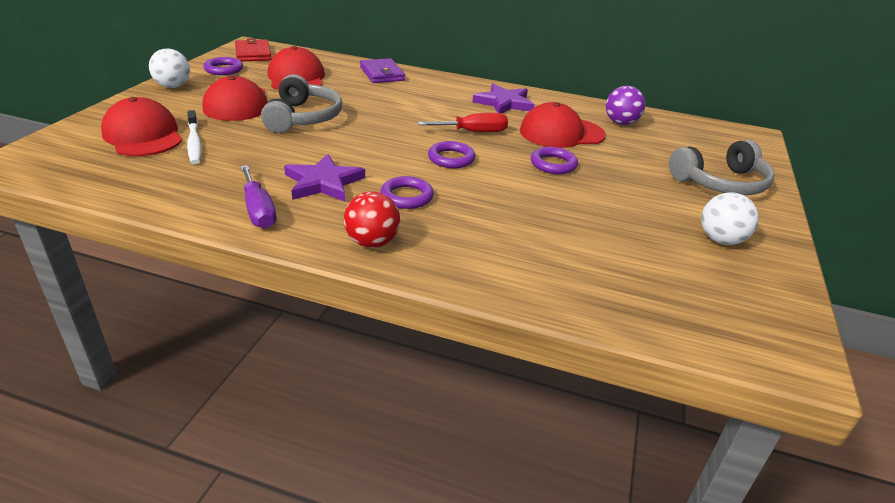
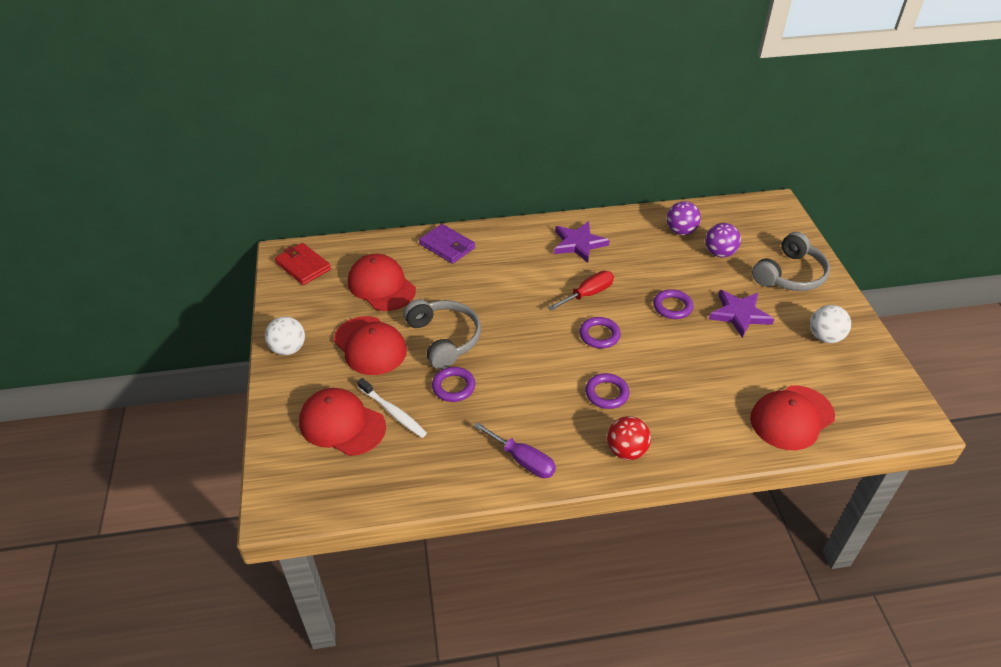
camera: 25 degrees left, 10 degrees up
(224, 69) = (304, 303): purple ring -> purple ring (453, 387)
(323, 182) = (537, 408): purple star -> purple star (739, 314)
(561, 133) = (649, 265): red cap -> red cap (791, 418)
(649, 147) = (719, 253): none -> purple ball

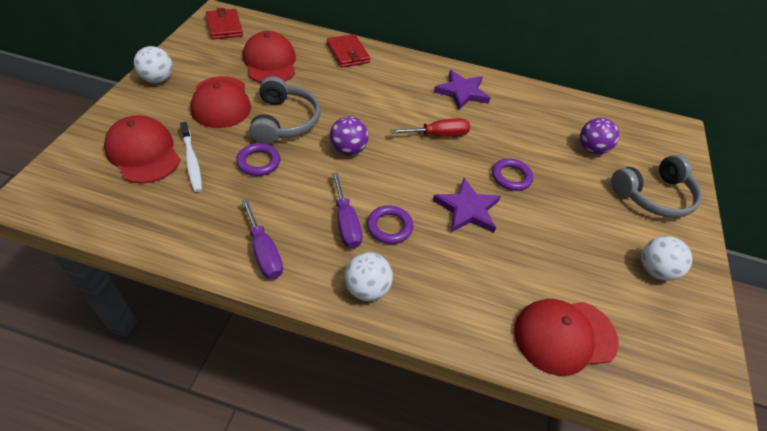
camera: 20 degrees right, 5 degrees up
(447, 246) = (348, 53): purple wallet -> red wallet
(570, 406) = (346, 223): none -> purple screwdriver
(599, 335) = (422, 173): purple ring -> none
(626, 451) = (367, 289): red ball -> white ball
(681, 231) = (566, 117): purple ball -> purple ball (348, 150)
(739, 314) = (575, 211): purple star -> purple star (467, 209)

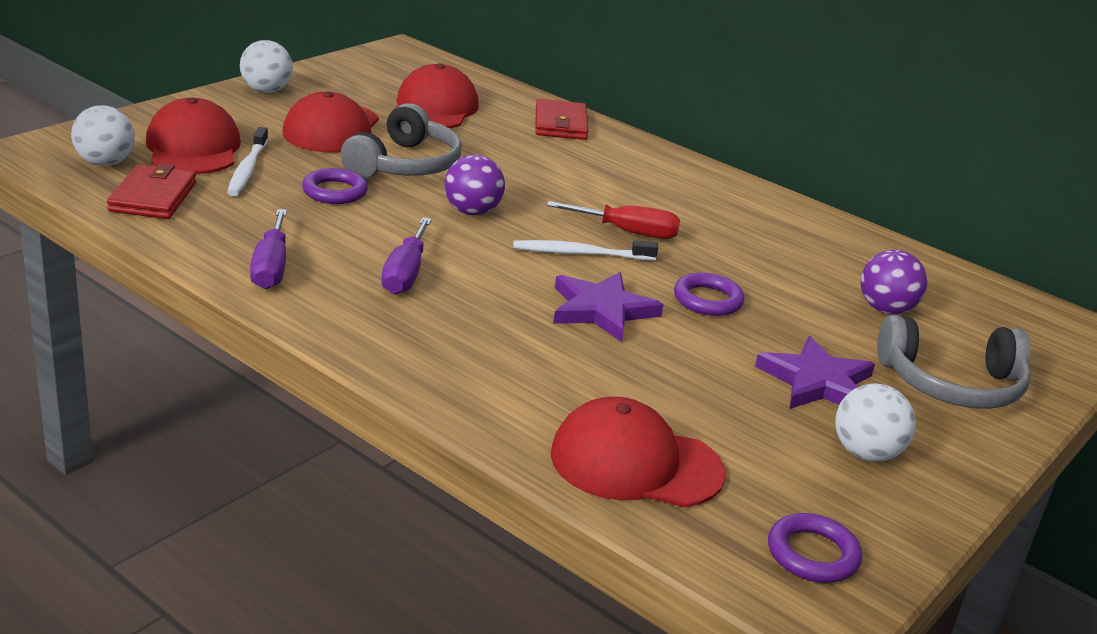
camera: 25 degrees right, 20 degrees down
(224, 26) = (399, 62): red wallet -> red wallet (153, 197)
(367, 289) = (380, 336): white ball -> white ball (105, 163)
(389, 227) = (465, 294): purple ring -> purple ring (812, 554)
(426, 164) = (580, 253): none -> white toothbrush
(462, 92) = (711, 201): purple star -> purple star (817, 382)

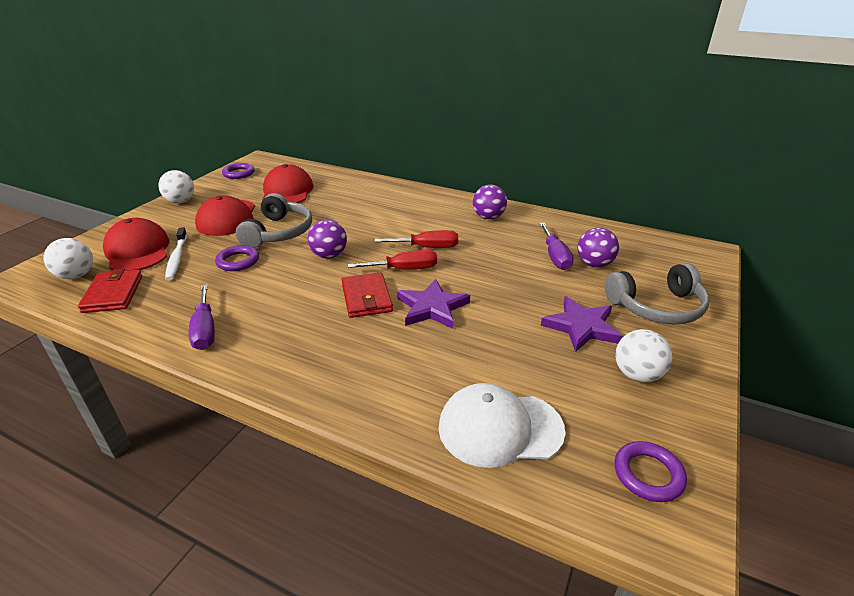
camera: 10 degrees left, 5 degrees up
(405, 274) = (298, 312): purple screwdriver -> purple screwdriver (555, 256)
(560, 124) = (364, 186): red wallet -> red wallet (366, 298)
(580, 253) = (404, 269): white toothbrush -> red screwdriver
(635, 463) = (500, 428): red cap -> white cap
(707, 300) = (492, 283): purple ring -> purple ring (239, 173)
(747, 210) = (488, 217): none -> purple ball

